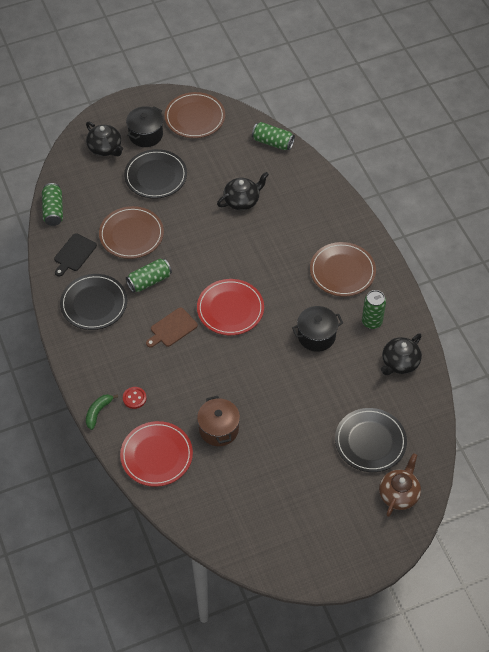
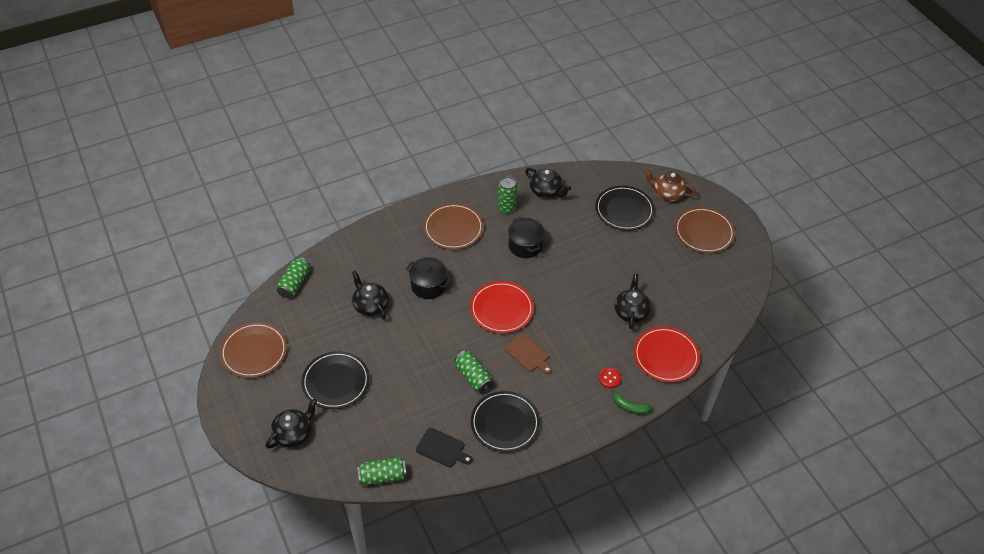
camera: 95 degrees left, 5 degrees down
(131, 234) = (415, 397): brown plate -> brown plate (704, 232)
(146, 135) = (276, 396): black pot -> black pot (428, 285)
(218, 429) = (631, 312): brown pot -> black teapot

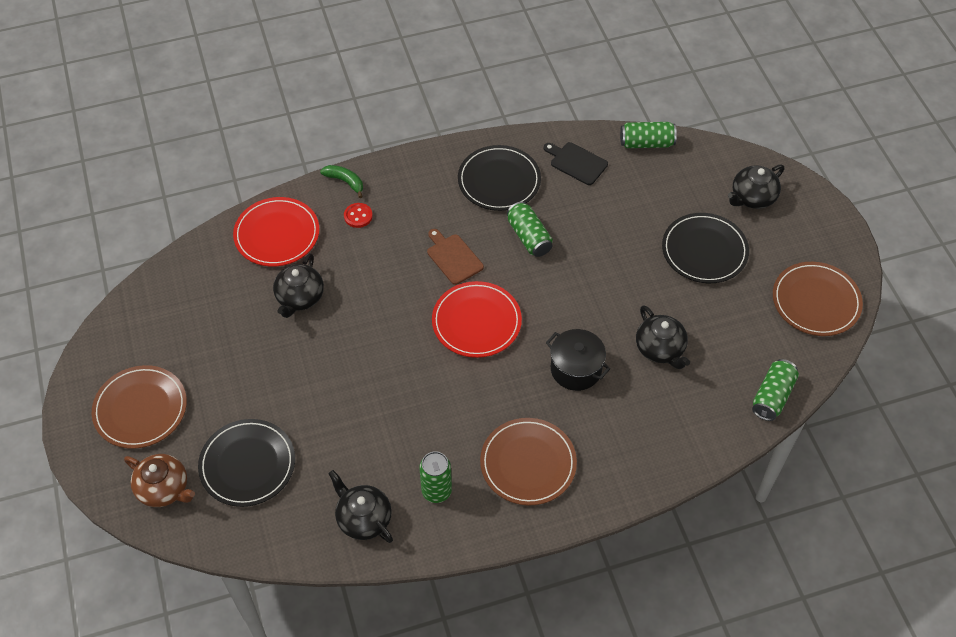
camera: 170 degrees left, 5 degrees up
(525, 245) = (421, 418): black pot -> none

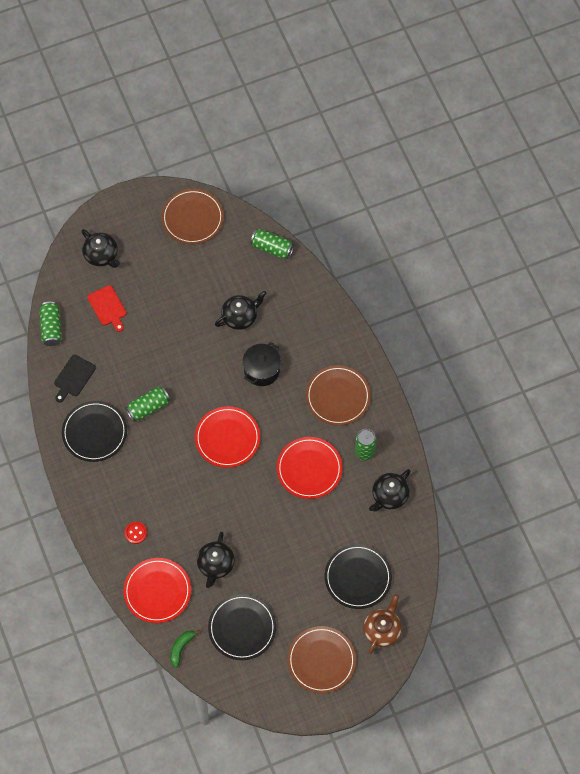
camera: 95 degrees left, 10 degrees up
(299, 297) = (215, 565): black teapot -> black teapot turned 90 degrees clockwise
(345, 181) = (101, 547): green banana -> green banana (181, 648)
(419, 417) = (309, 469): none -> red plate
(453, 257) = (171, 459): brown cutting board -> none
(675, 201) = (107, 307): none -> red cutting board
(704, 250) = (153, 288): black plate -> black plate (242, 628)

